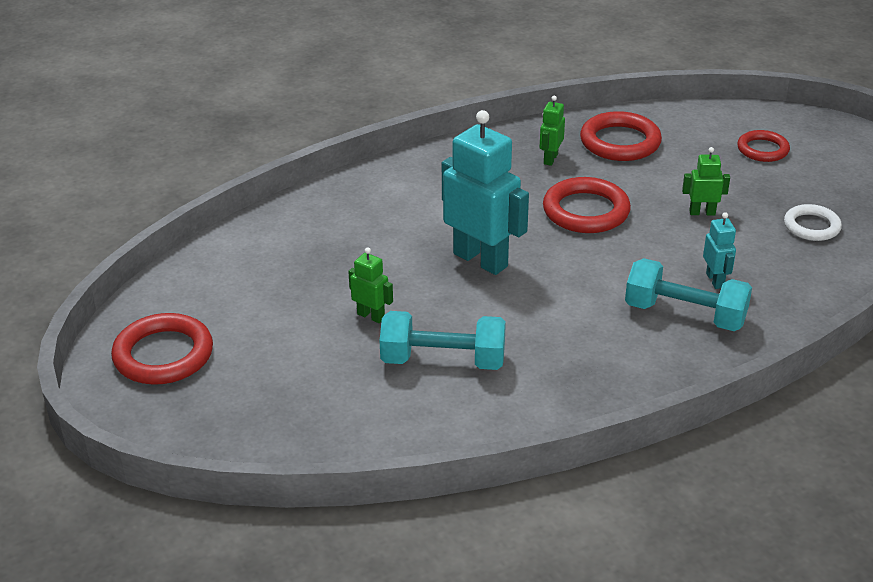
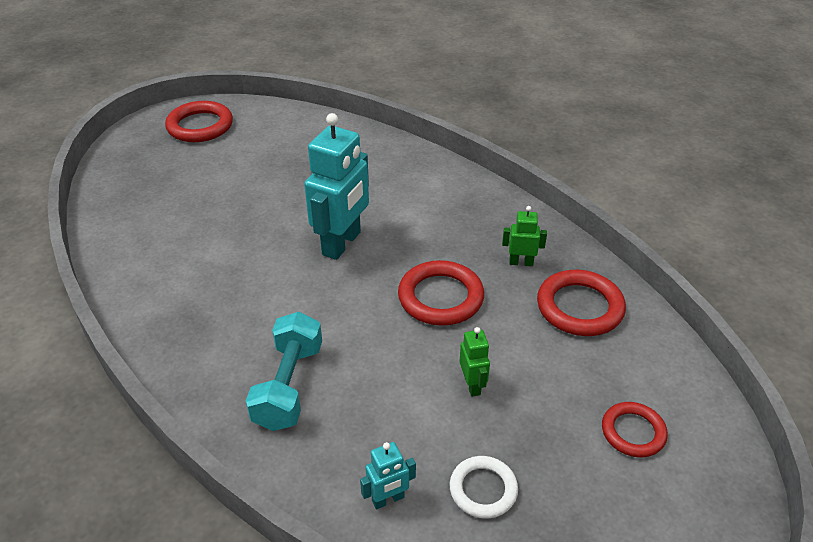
camera: 75 degrees right, 5 degrees up
(371, 316) = (255, 200): green robot -> none
(443, 361) = (204, 244): turquoise dumbbell -> none
(715, 280) = (351, 405): turquoise robot -> turquoise robot (388, 499)

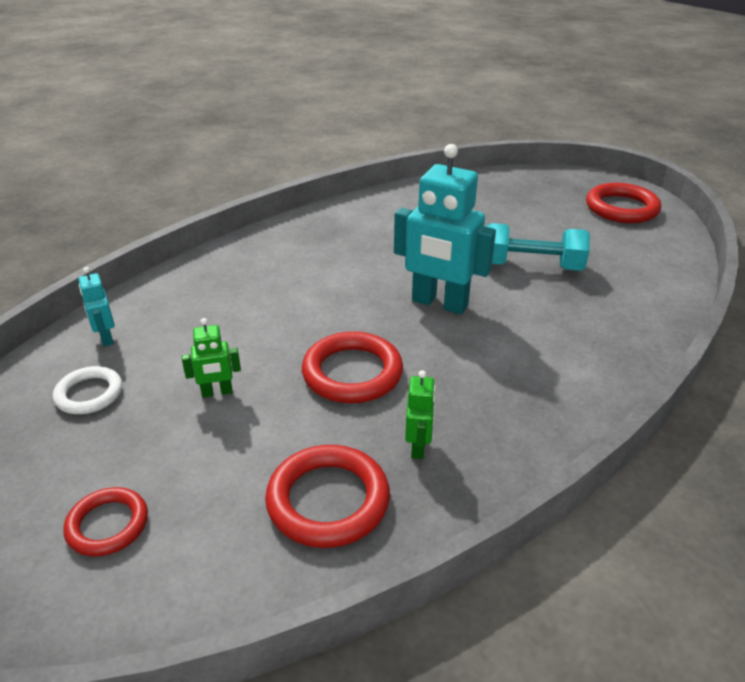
camera: 90 degrees right, 5 degrees down
(289, 386) = (245, 283): turquoise dumbbell -> turquoise dumbbell (531, 266)

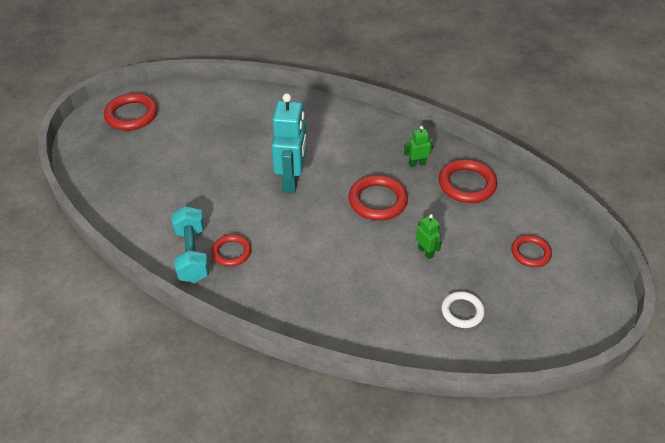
camera: 110 degrees left, 10 degrees up
(106, 338) = (411, 334): turquoise robot -> none
(337, 241) = (231, 252): none -> red ring
(531, 266) = (230, 148): turquoise dumbbell -> turquoise dumbbell (192, 254)

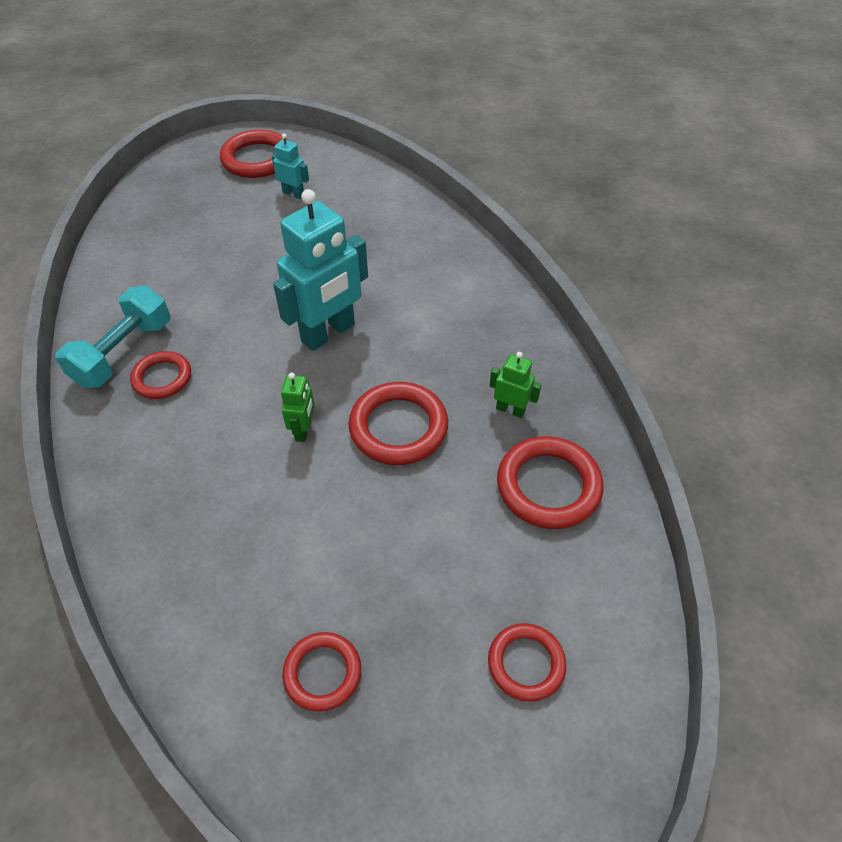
camera: 40 degrees right, 5 degrees up
(180, 123) = (293, 194): none -> turquoise robot
(426, 252) = (377, 544): green robot -> green robot (304, 430)
(462, 311) = (322, 673): white ring -> red ring

